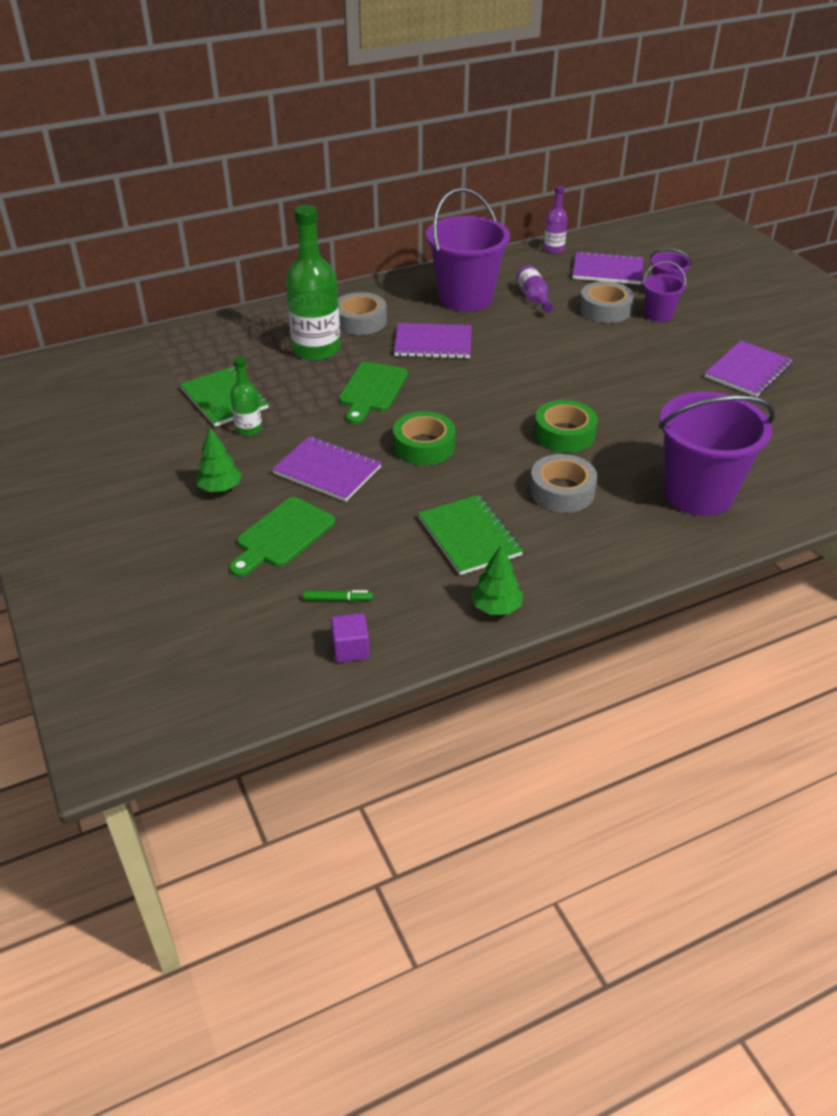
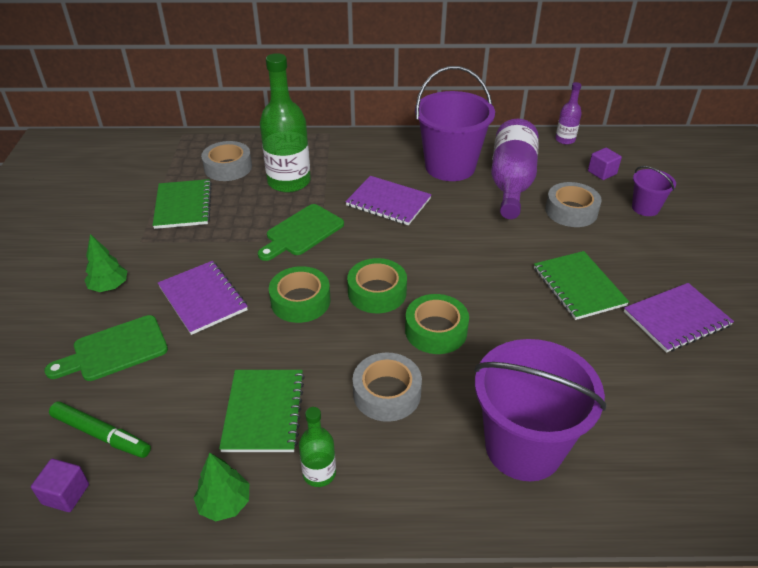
camera: 25 degrees right, 0 degrees up
(248, 429) = (177, 238): green bottle -> green bottle (319, 473)
(337, 599) = (101, 434): green marker -> green marker, size x1.75
(360, 321) = (345, 165): grey tape -> grey tape (228, 167)
(488, 420) = (377, 292): none -> green tape
(534, 298) = (511, 182): purple bottle -> purple bottle, size x2.00
(607, 270) = (602, 172): purple notebook -> purple cube
(655, 368) = (578, 286): none -> green notebook
(658, 315) = (621, 230): purple bucket -> none

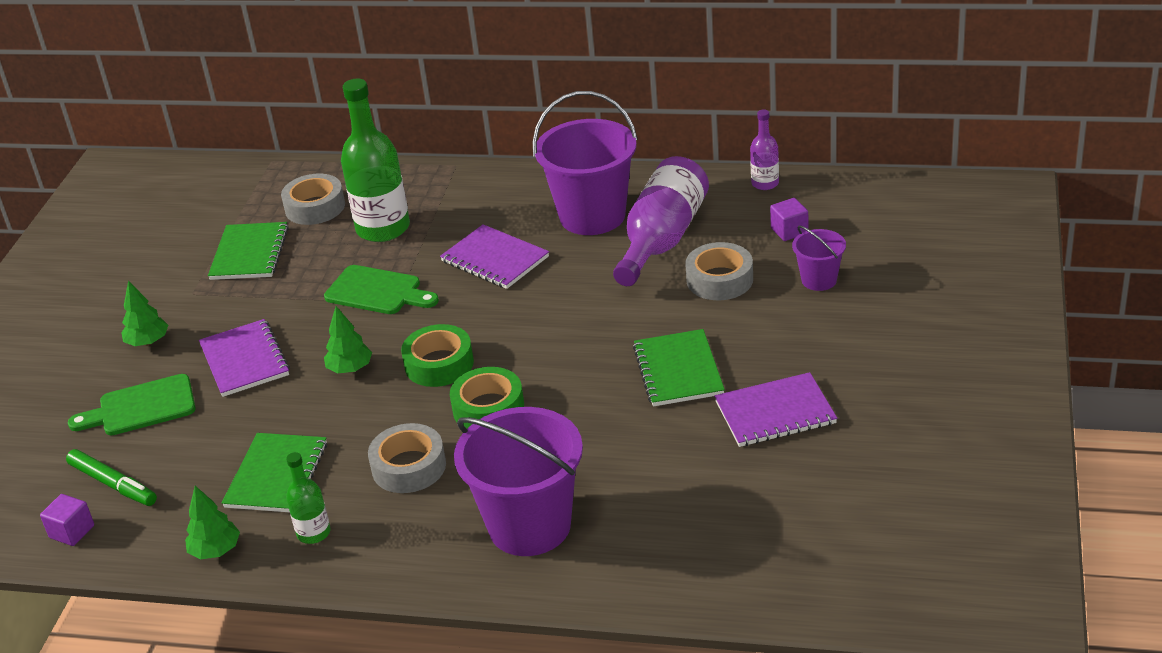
camera: 15 degrees right, 5 degrees down
(300, 301) = (350, 369): green tape -> green tree
(302, 232) = (378, 291): green cutting board -> green cutting board turned 120 degrees counterclockwise

